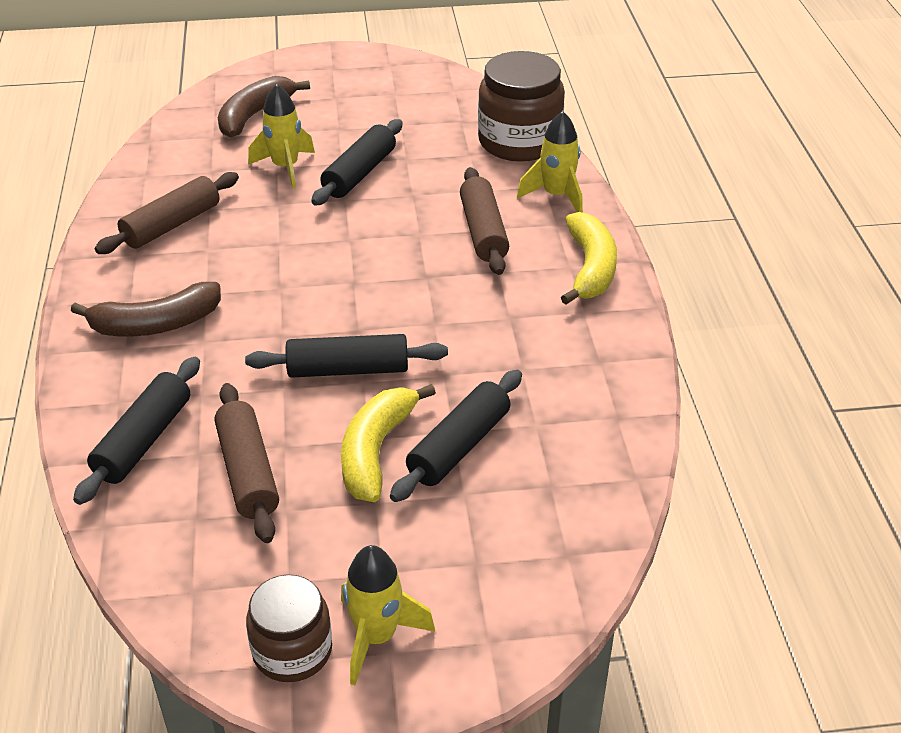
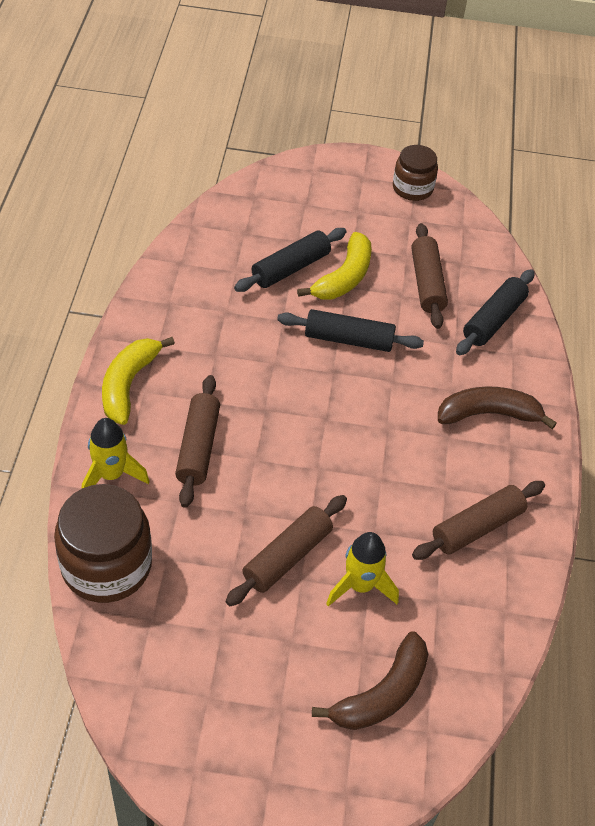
camera: 170 degrees left, 10 degrees up
(359, 173) = (287, 557): black rolling pin -> brown rolling pin
(377, 637) = (368, 184): yellow rocket -> none

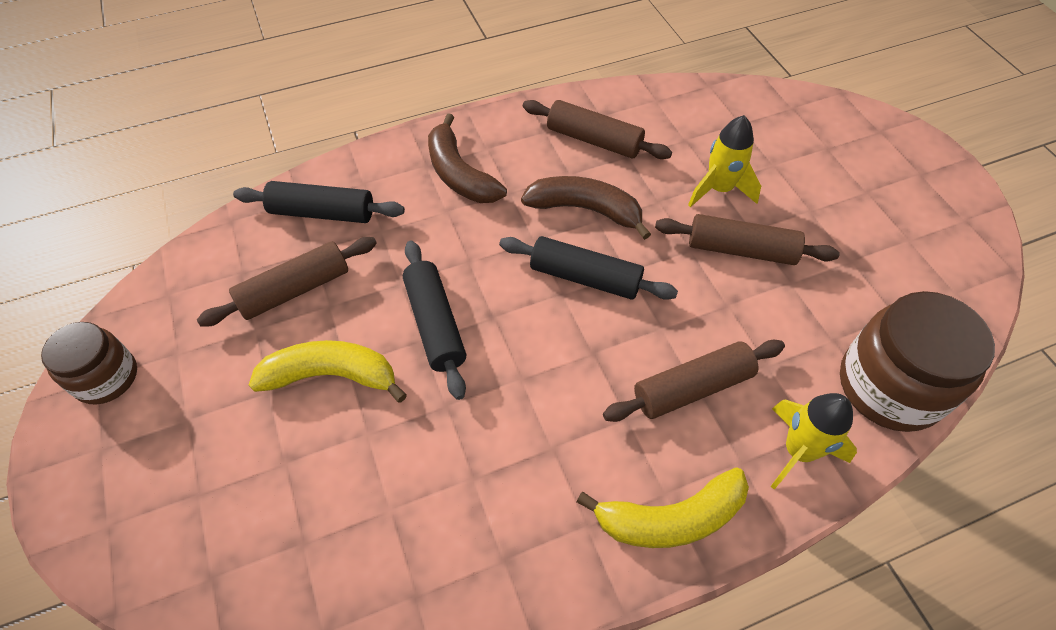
camera: 115 degrees left, 5 degrees up
(290, 268) = (347, 444): black rolling pin -> black rolling pin (585, 277)
(382, 694) = (793, 141): brown banana -> brown banana (585, 210)

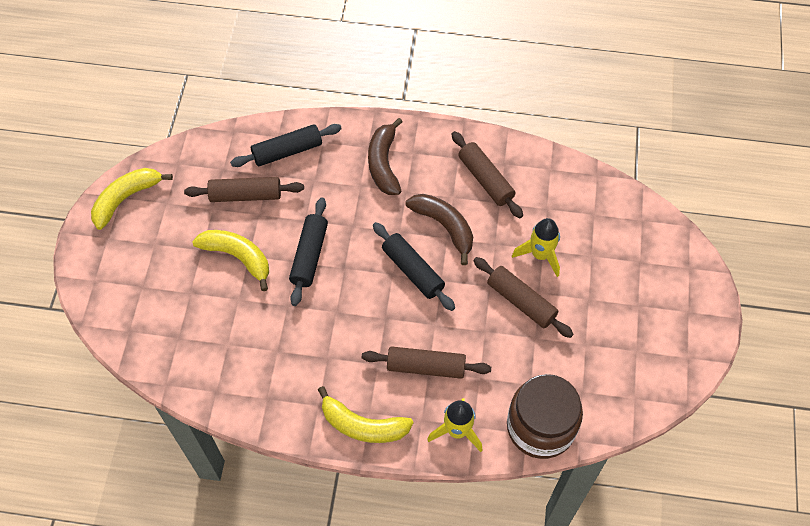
camera: 30 degrees right, 5 degrees up
(106, 377) = (126, 199): brown jar -> yellow banana
(322, 213) = (287, 151): black rolling pin -> black rolling pin turned 60 degrees counterclockwise

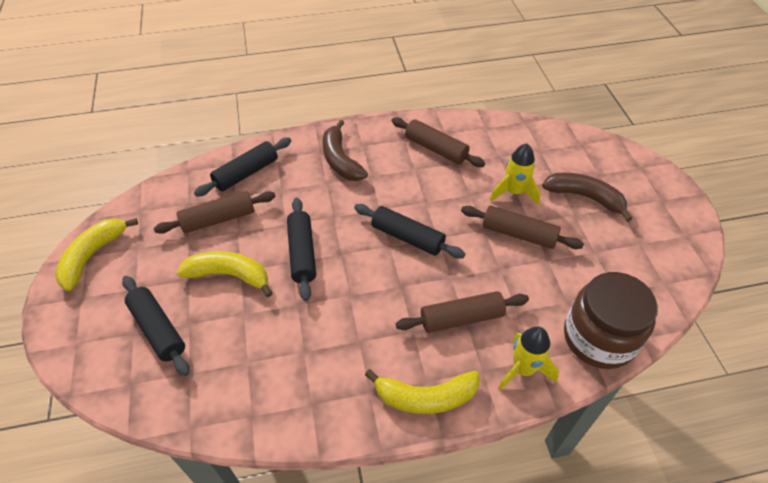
camera: 20 degrees left, 10 degrees down
(163, 289) = (158, 329): none -> black rolling pin
(444, 227) = (418, 194): brown banana -> brown banana (585, 197)

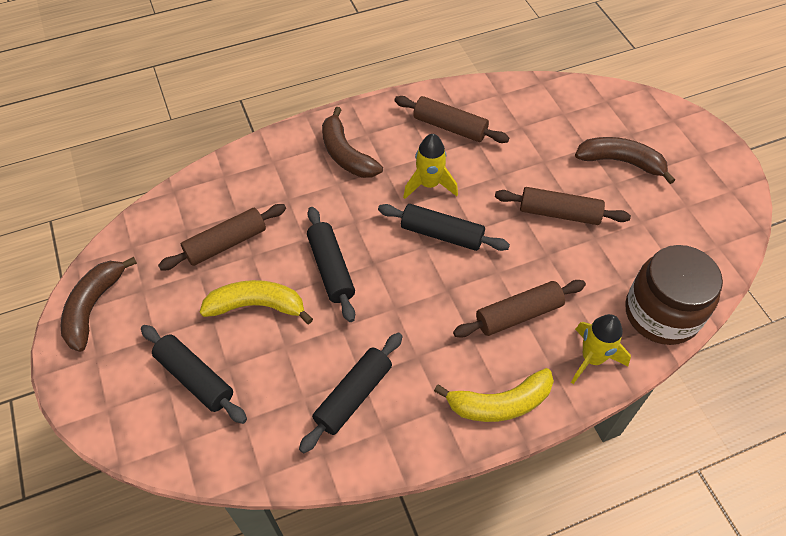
camera: 10 degrees left, 5 degrees up
(92, 256) = (93, 307): yellow banana -> brown banana
(246, 173) = (242, 185): black rolling pin -> black rolling pin (353, 396)
(514, 192) = (545, 166): yellow rocket -> yellow rocket (429, 184)

